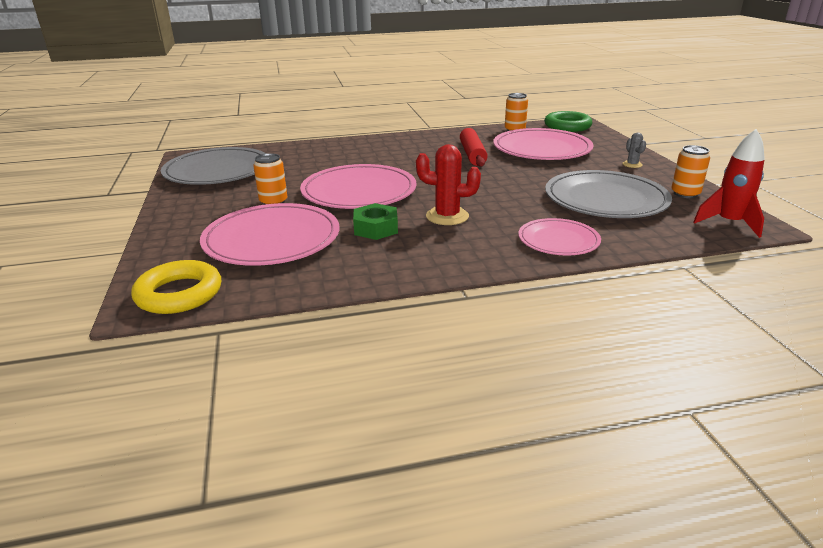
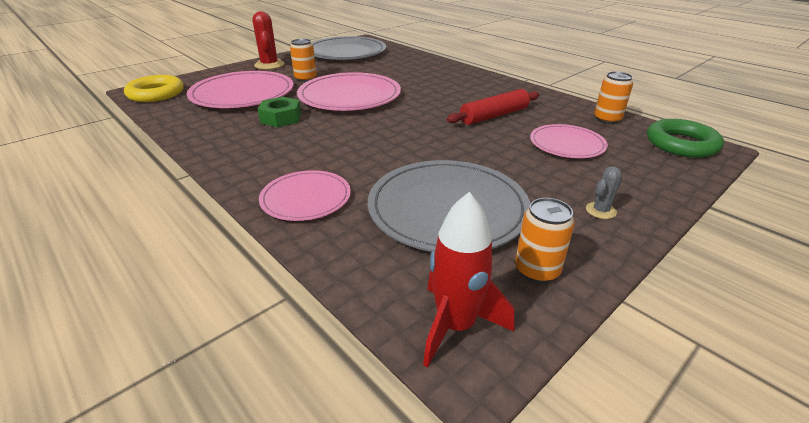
camera: 60 degrees right, 5 degrees up
(447, 216) = (325, 137): red cactus -> red cactus (269, 65)
(542, 149) = (567, 144): pink plate -> pink plate, size x0.58

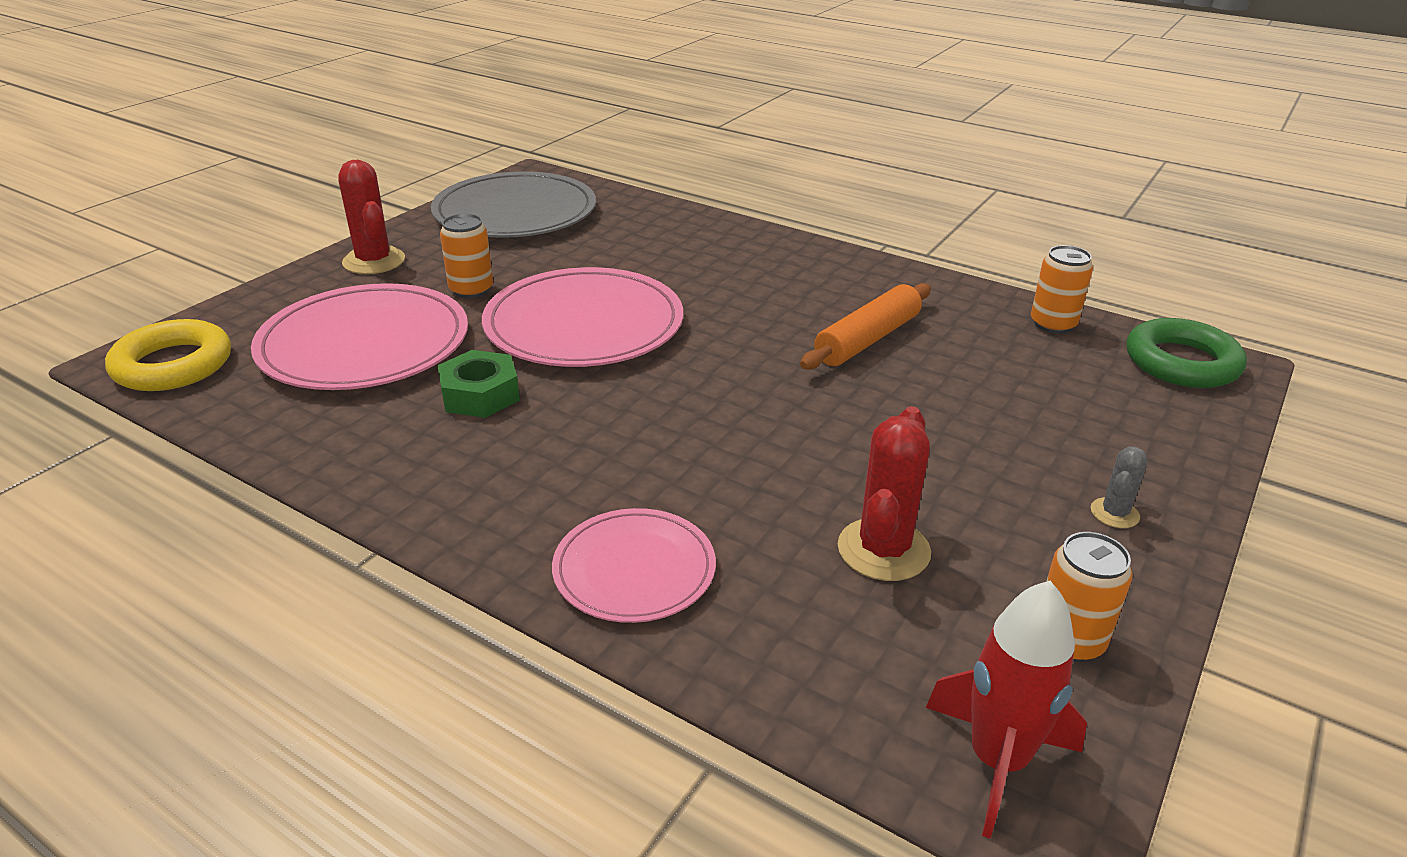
camera: 15 degrees left, 0 degrees up
(447, 209) = (883, 550): grey plate -> red cactus
(494, 116) = (867, 340): red rolling pin -> orange rolling pin
(567, 144) = (1012, 387): pink plate -> none

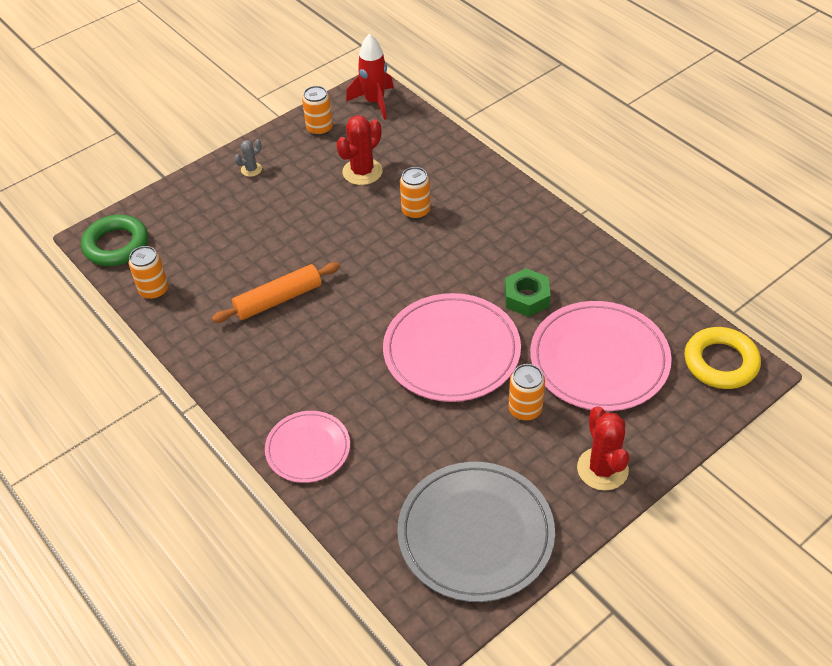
camera: 160 degrees left, 15 degrees up
(634, 569) = (469, 182): pink plate -> pink plate (308, 449)
(725, 491) = (416, 211): none -> orange can

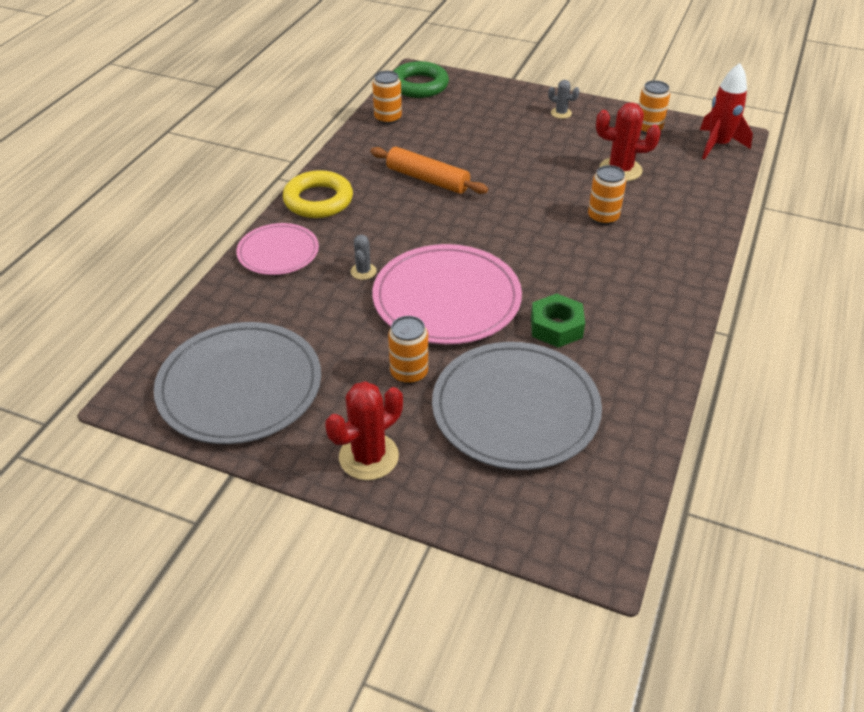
camera: 60 degrees right, 5 degrees down
(379, 394) = (363, 271): none -> grey cactus
(599, 359) = (515, 409): pink plate -> grey plate
(720, 362) = (592, 519): yellow ring -> yellow ring (318, 200)

